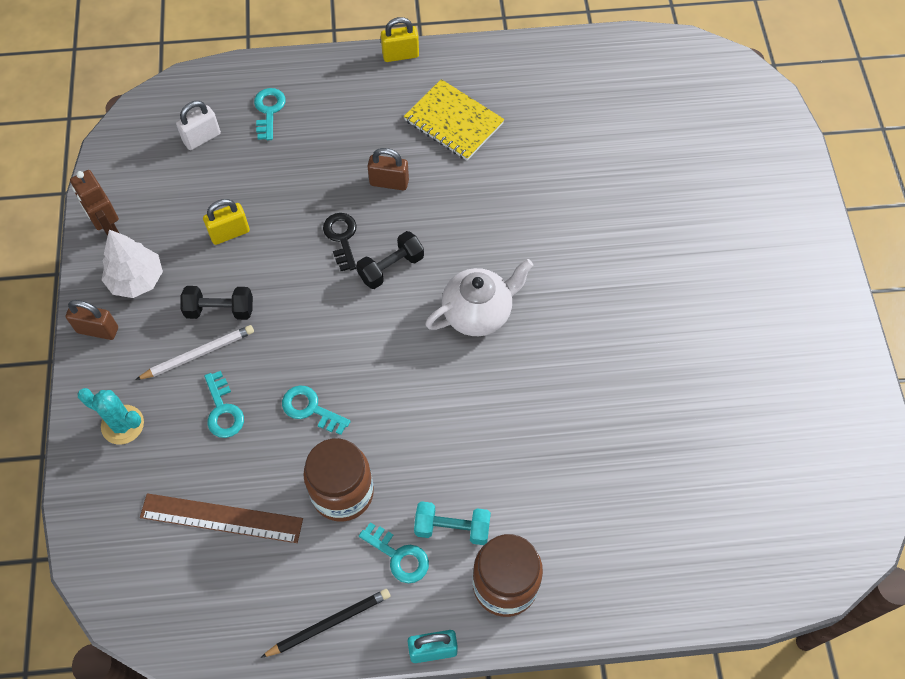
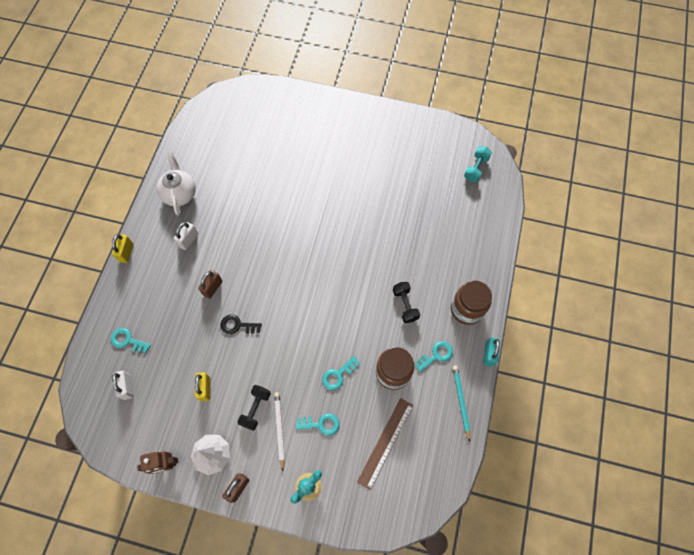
camera: 70 degrees left, 5 degrees up
(329, 624) = (461, 401): black pencil -> turquoise pencil
(391, 268) = (269, 305): black dumbbell -> black dumbbell (405, 305)
(452, 528) = (430, 324): turquoise dumbbell -> turquoise dumbbell (476, 168)
(453, 122) = (188, 240): yellow notebook -> white padlock
(478, 313) = (315, 270): white teapot -> white teapot (180, 194)

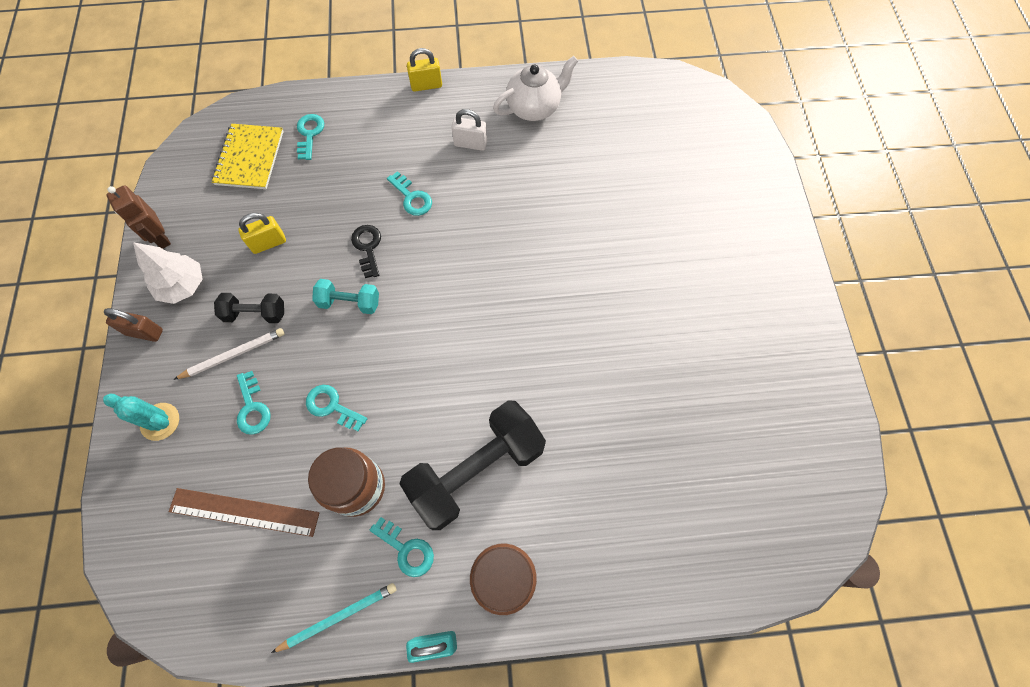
camera: 70 degrees right, 0 degrees up
(127, 387) = (249, 158): white padlock -> yellow notebook
(212, 288) = (412, 197): brown padlock -> turquoise key
(405, 305) = (476, 470): black dumbbell -> black dumbbell, size x2.04
(476, 168) = (786, 514): turquoise dumbbell -> turquoise dumbbell (349, 302)

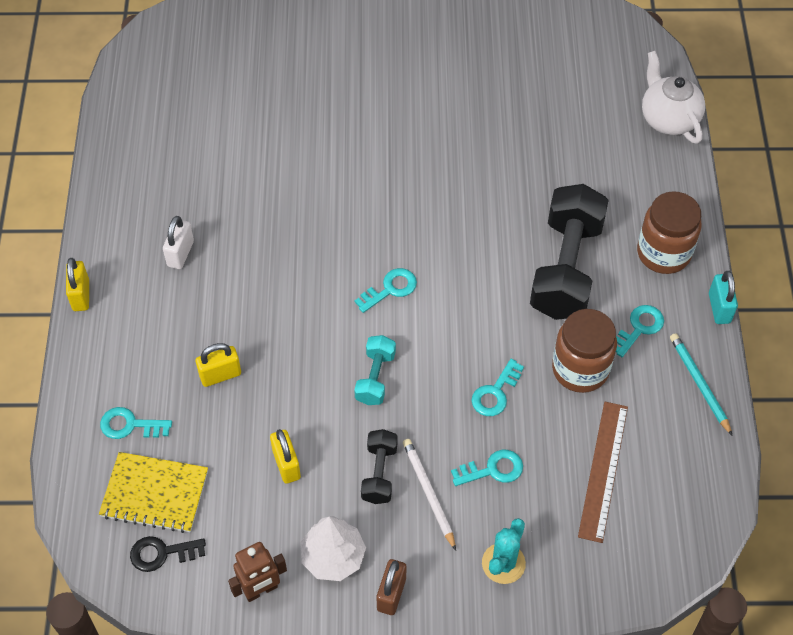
camera: 85 degrees left, 10 degrees down
(353, 187) = (220, 375): none -> yellow padlock
(368, 247) = (307, 360): black key -> black key (162, 553)
(412, 197) = (246, 315): turquoise key -> turquoise key (390, 289)
(476, 470) = (566, 268): black dumbbell -> black dumbbell turned 45 degrees clockwise
(534, 107) = (141, 188): white teapot -> white teapot (668, 119)

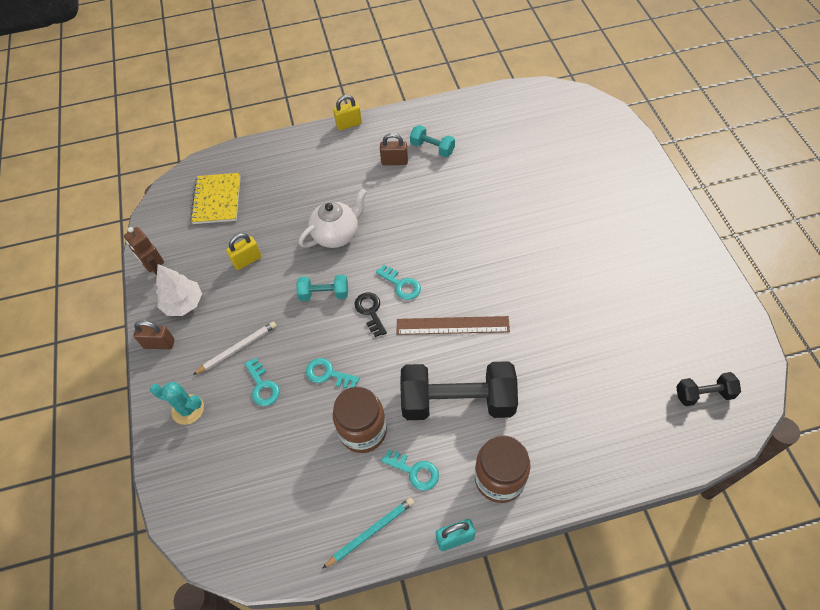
camera: 80 degrees right, 0 degrees up
(130, 425) = (262, 174): turquoise key -> none
(162, 553) = (178, 215): black key -> black key (370, 311)
(176, 205) = (432, 148): none -> turquoise dumbbell
(180, 254) = (394, 161): white padlock -> brown padlock
(220, 375) = (307, 208): yellow padlock -> none
(379, 473) = (248, 315): black dumbbell -> black dumbbell (703, 394)
(603, 470) = (274, 466): brown ruler -> brown ruler (452, 325)
(668, 119) = (655, 458): white teapot -> white teapot (337, 234)

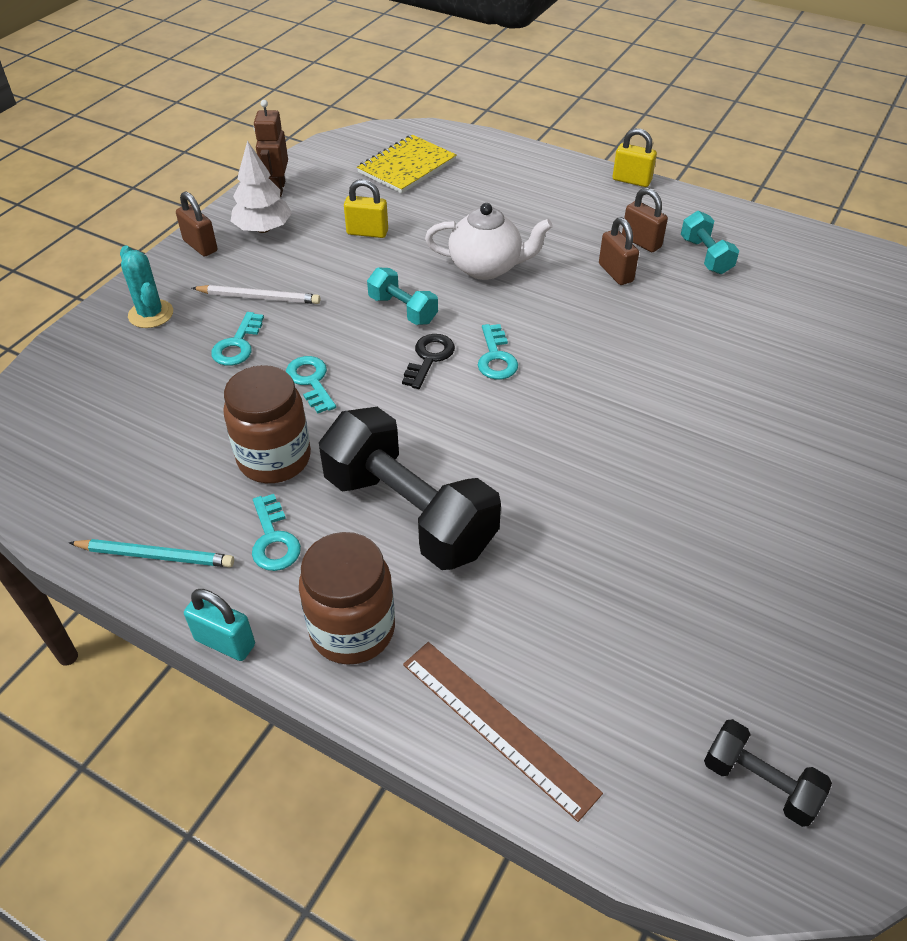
camera: 40 degrees right, 10 degrees down
(402, 190) = (615, 273): none -> brown padlock
(452, 325) = (503, 436): brown ruler -> brown ruler (498, 726)

